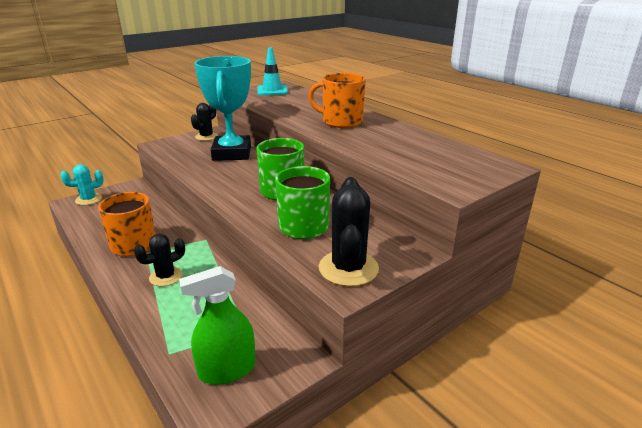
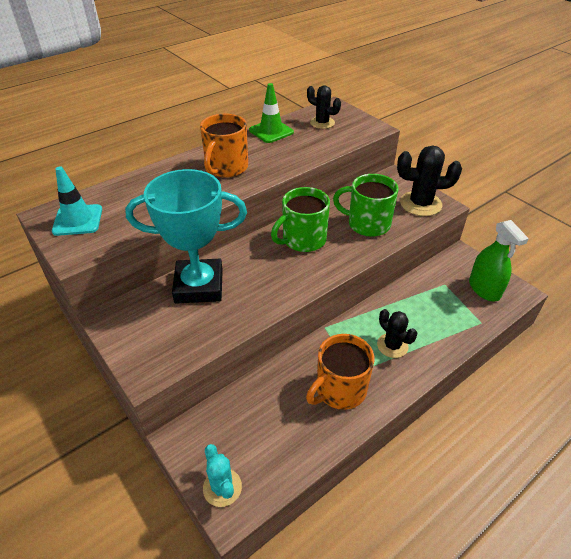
camera: 90 degrees left, 15 degrees up
(206, 137) = (128, 321): black cactus -> black cactus (322, 123)
(417, 136) = (271, 131): none -> green traffic cone

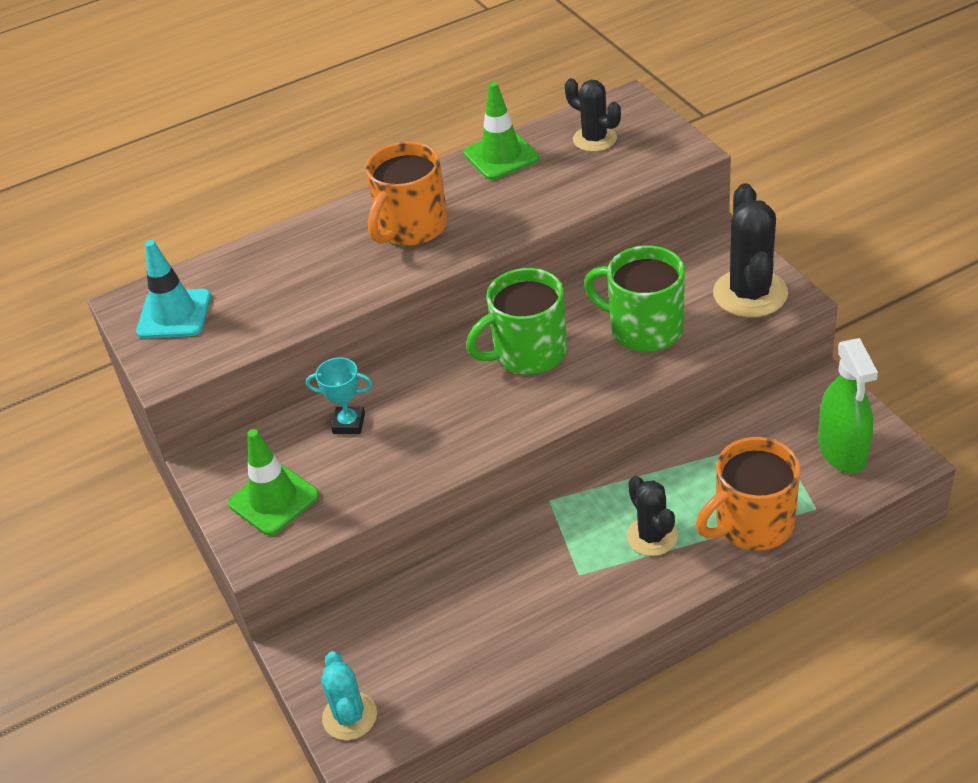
camera: 15 degrees right, 0 degrees up
(155, 338) = (274, 499): none -> green traffic cone
(199, 286) = (349, 423): turquoise trophy -> turquoise trophy, size x0.40
(340, 389) = (549, 598): orange mug -> orange mug (752, 524)
(420, 204) = (750, 294): black cactus -> black cactus turned 75 degrees clockwise

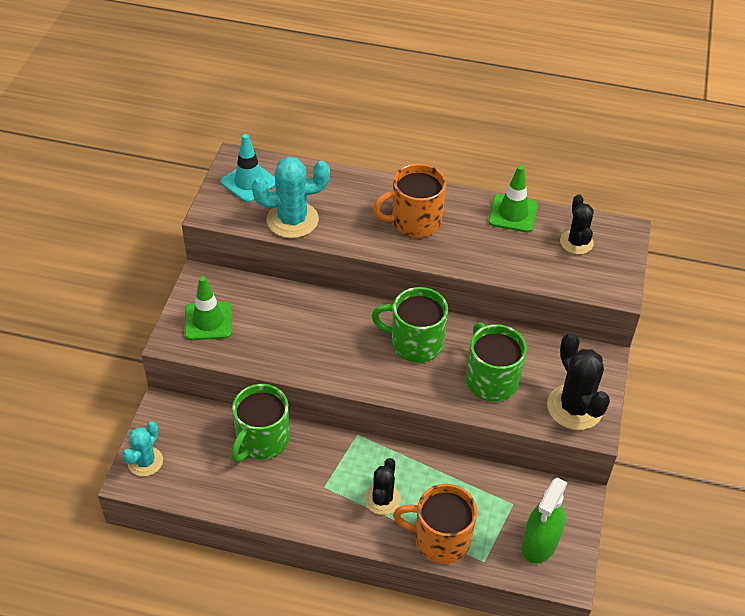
camera: 35 degrees right, 5 degrees up
(275, 314) = (292, 220): none -> turquoise cactus
(349, 423) = (285, 309): turquoise trophy -> none
(456, 587) = (262, 440): none -> green mug
(750, 294) = (574, 407): black cactus -> black cactus turned 60 degrees counterclockwise

